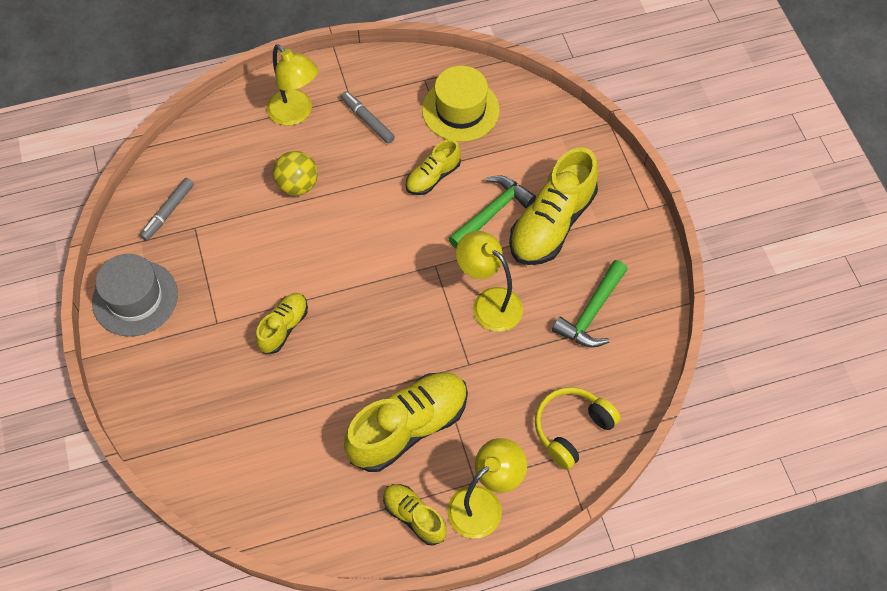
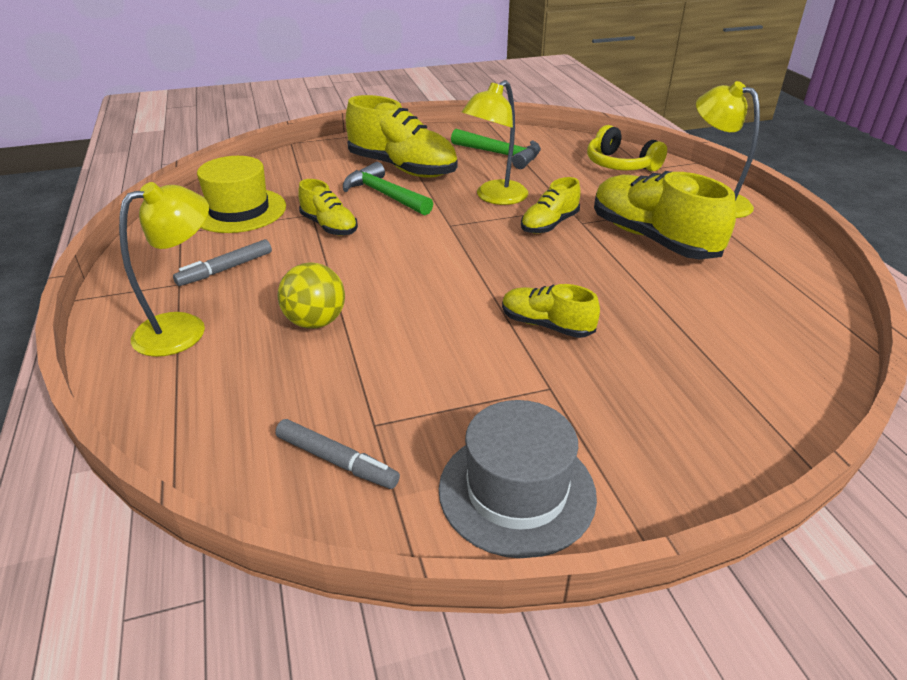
camera: 90 degrees left, 25 degrees down
(414, 517) = (750, 235): yellow shoe -> yellow shoe (549, 224)

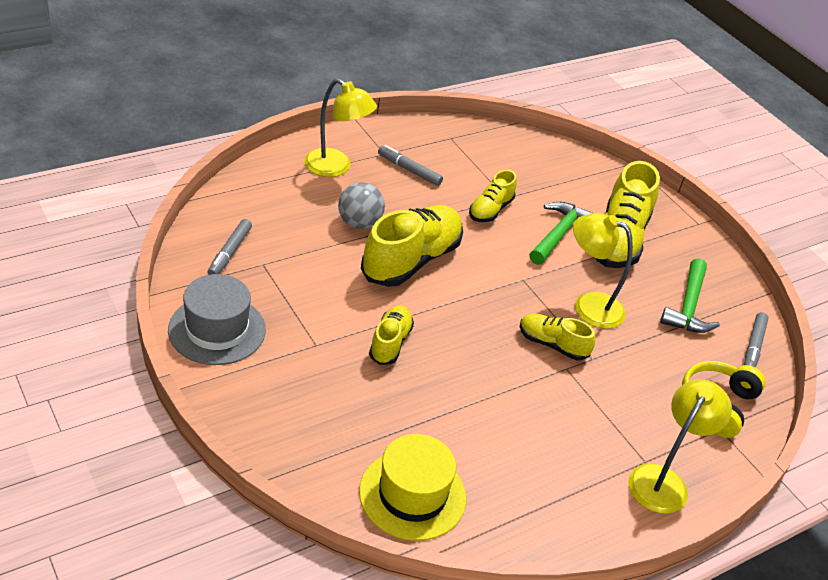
camera: 70 degrees right, 5 degrees up
(239, 210) = (494, 159): yellow hat -> yellow hat (412, 495)
(315, 322) = (359, 223): yellow ball -> grey ball
(551, 139) = (753, 347): none -> grey marker
(652, 238) = (556, 419): yellow shoe -> yellow shoe (411, 260)

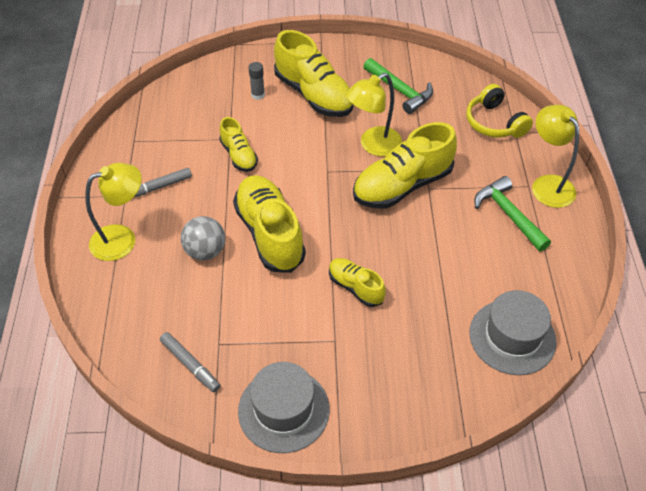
camera: 55 degrees left, 10 degrees up
(412, 495) = (512, 337): yellow hat -> grey hat
(552, 344) = (402, 185): yellow shoe -> yellow shoe, size x1.84
(559, 234) = (289, 126): green hammer -> green hammer (508, 214)
(579, 199) = (258, 95): none -> grey glue stick
(753, 347) = (452, 77): grey marker -> none

